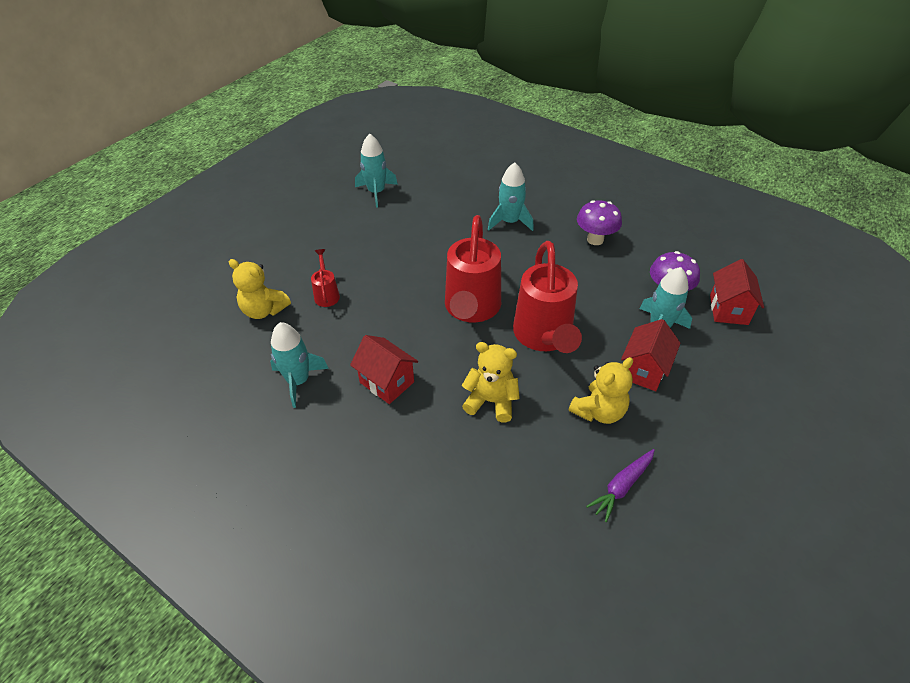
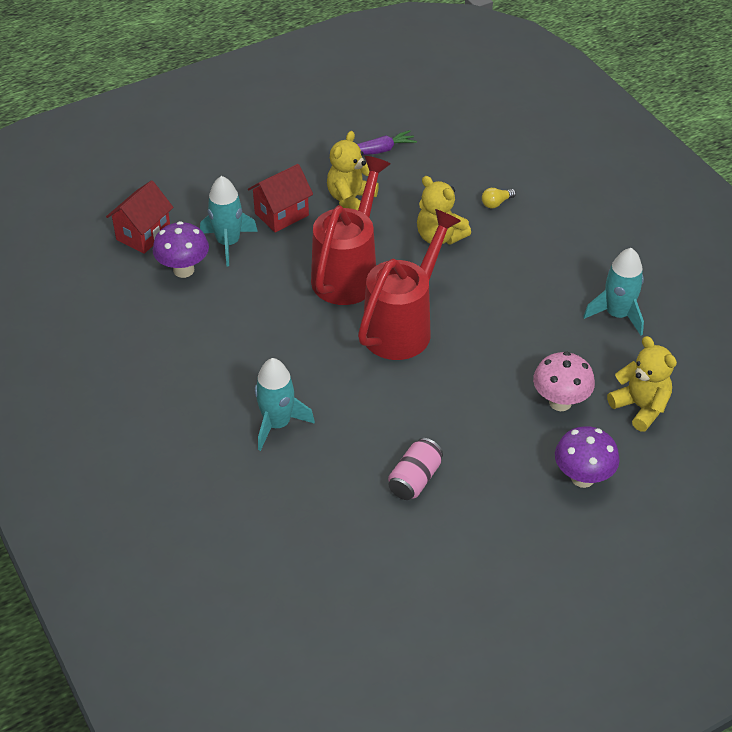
camera: 155 degrees left, 0 degrees up
(326, 294) = (560, 402): red watering can -> pink mushroom
(376, 192) = (431, 551): turquoise rocket -> none
(387, 382) = (529, 284): red house -> none
(405, 220) = (415, 479): none -> pink can
(458, 465) = (496, 203): none -> yellow light bulb
(595, 239) = (196, 358): purple mushroom -> purple mushroom (582, 478)
(598, 411) = (351, 199): yellow teddy bear -> yellow teddy bear turned 45 degrees counterclockwise

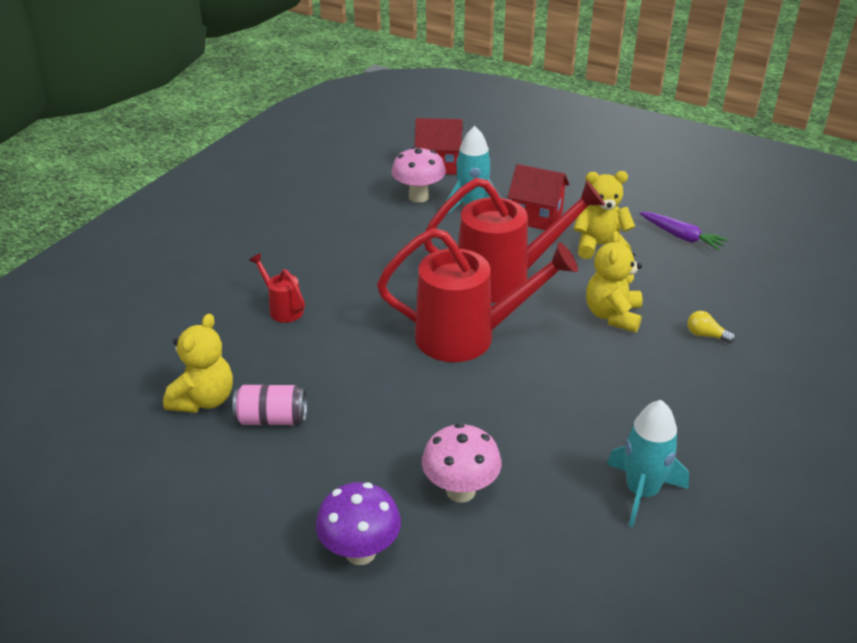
camera: 60 degrees right, 10 degrees down
(183, 270) = (418, 197): purple mushroom -> pink mushroom
(277, 423) = (283, 309): turquoise rocket -> red watering can
(640, 407) = (511, 567): yellow teddy bear -> yellow teddy bear (204, 400)

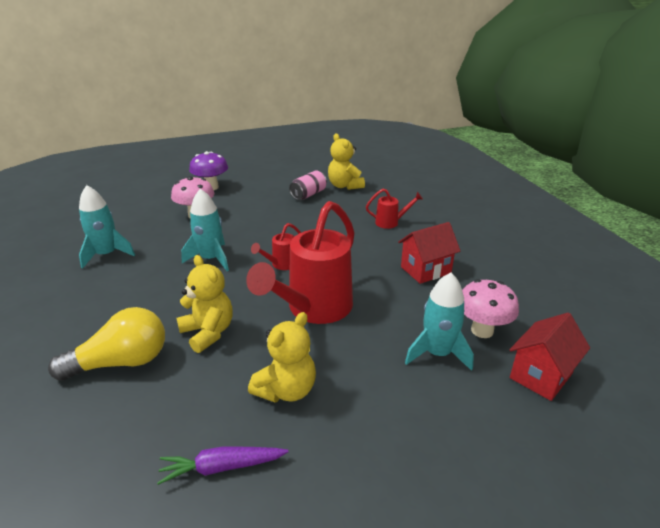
camera: 130 degrees right, 5 degrees down
(468, 337) = (281, 264): red watering can -> red watering can, size x0.45
(526, 394) = (211, 259): none -> turquoise rocket
(536, 218) = (375, 381): red house -> red house (425, 270)
(706, 335) = (121, 362): yellow light bulb -> yellow light bulb, size x2.36

